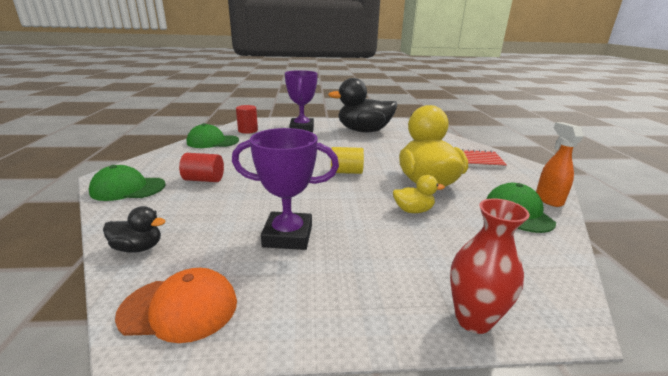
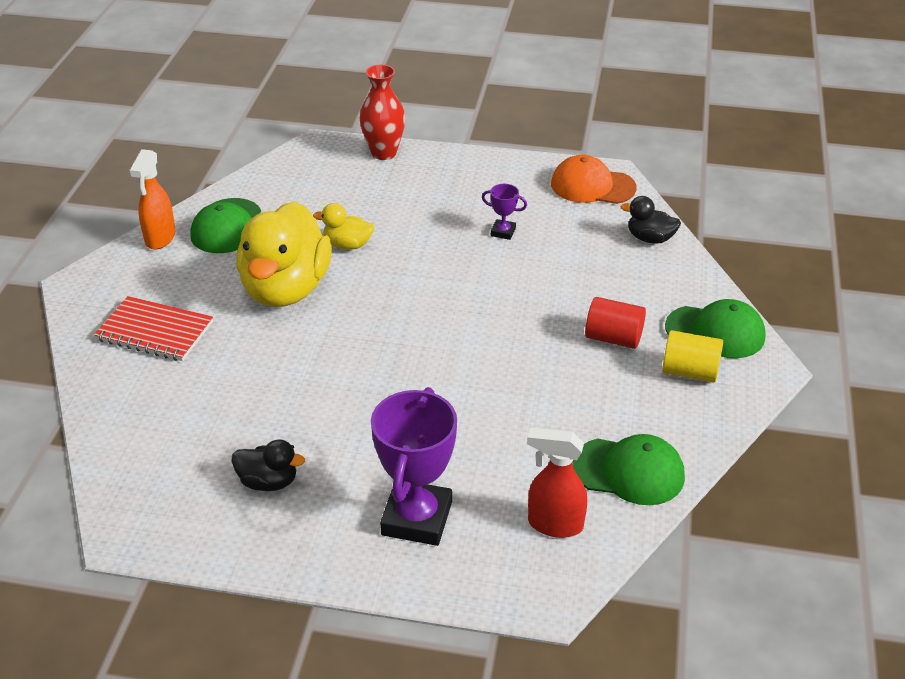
camera: 165 degrees left, 15 degrees up
(248, 130) = (554, 524): red cylinder -> red spray bottle
(288, 236) = (503, 232): purple trophy -> purple trophy, size x0.45
(346, 172) = (391, 328): yellow cylinder -> yellow cylinder (689, 372)
(364, 131) = (268, 482): black duck -> black duck, size x0.45

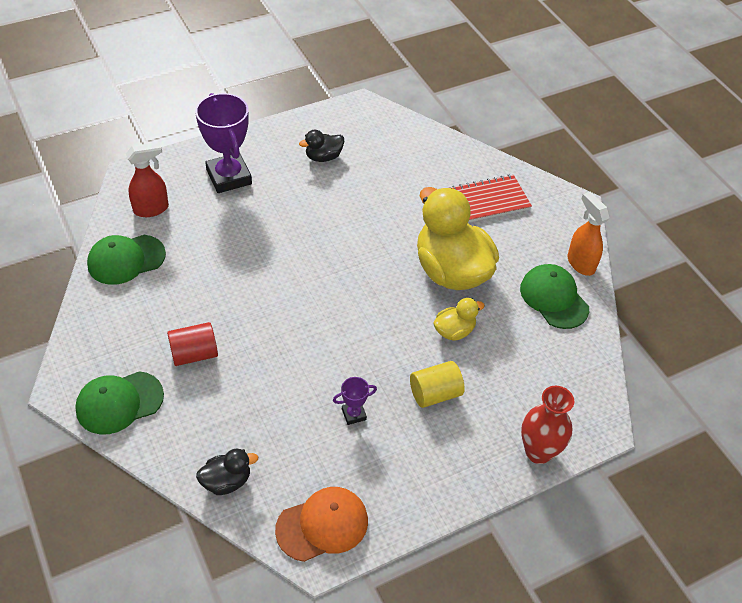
camera: 140 degrees right, 10 degrees up
(689, 372) = (122, 354): yellow cylinder -> yellow cylinder (435, 394)

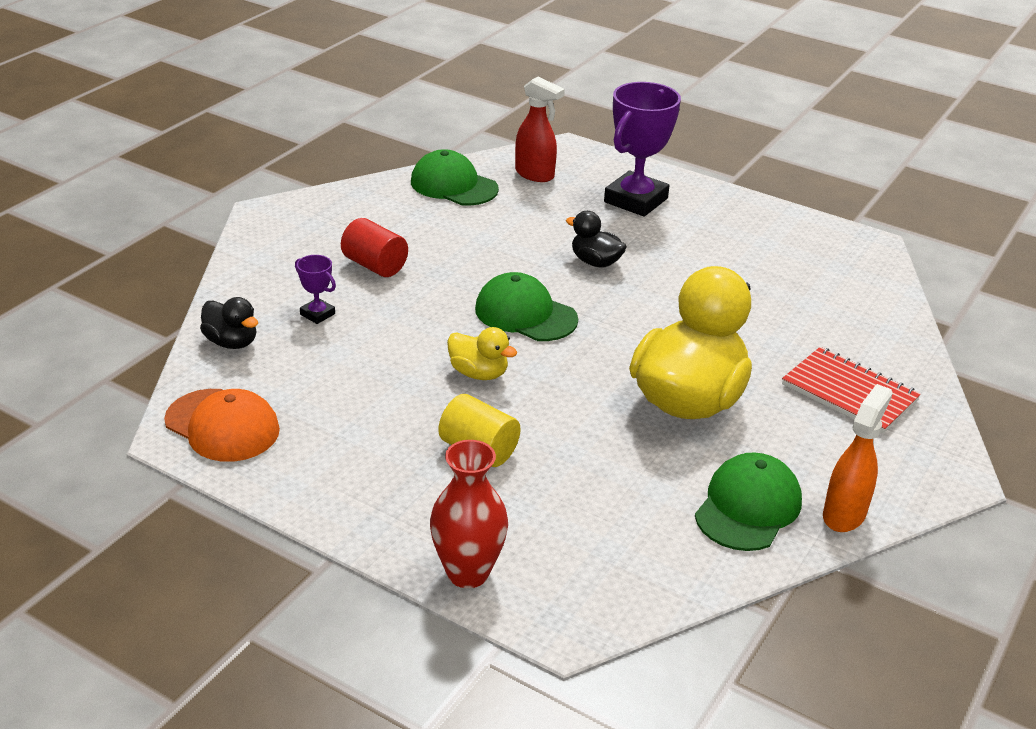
camera: 60 degrees right, 15 degrees down
(119, 402) = (276, 246): green cap -> green cap (525, 314)
(323, 157) = (747, 246): black duck -> black duck (595, 262)
(354, 414) = (391, 397): purple trophy -> purple trophy (317, 314)
(454, 331) = (593, 434): yellow duck -> yellow duck (479, 373)

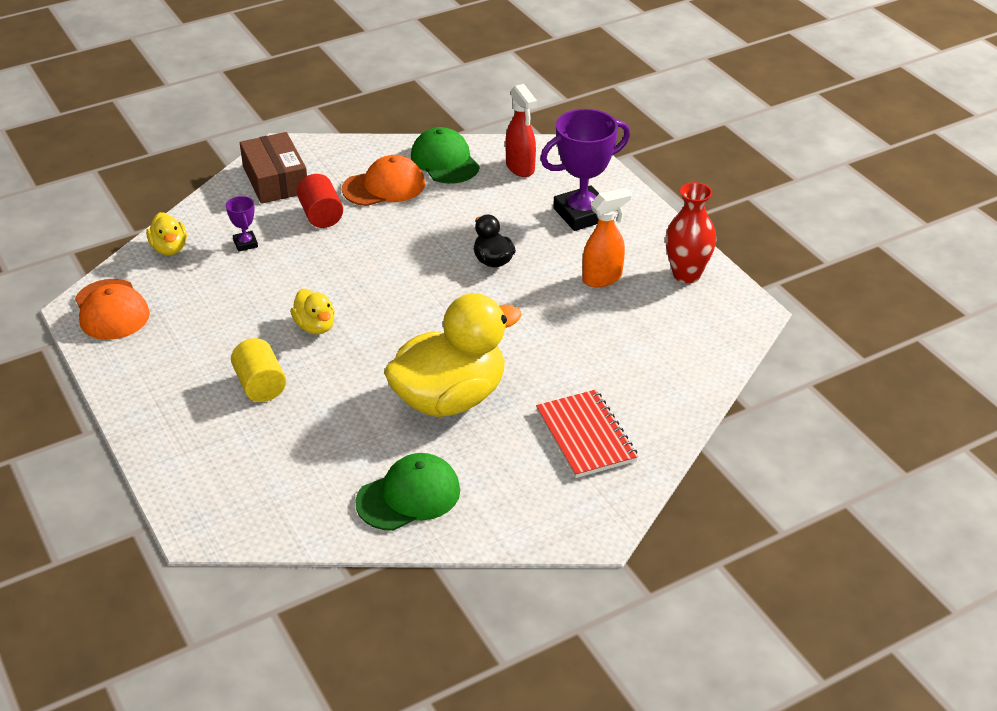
camera: 30 degrees right, 5 degrees up
(231, 342) = (169, 248): black duck -> yellow duck
(289, 244) = (275, 180): none -> brown box
(415, 223) = (384, 186): none -> orange cap
(468, 573) = (172, 470): red vase -> red vase (686, 274)
(525, 314) = (395, 289): green cap -> none
(844, 514) = (476, 528): orange spray bottle -> orange spray bottle (602, 278)

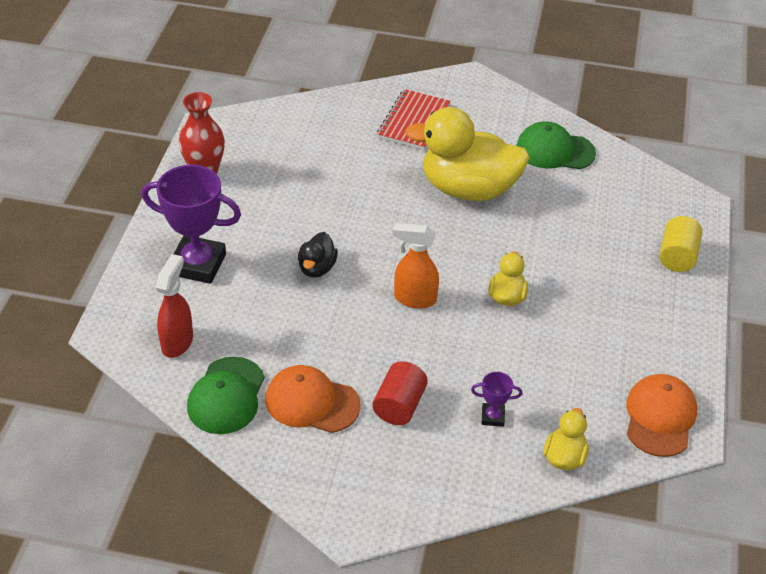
camera: 140 degrees left, 5 degrees up
(245, 244) = (492, 417): purple trophy -> purple trophy turned 75 degrees clockwise
(260, 385) = (587, 274): yellow cylinder -> yellow cylinder (677, 256)
(275, 180) = (398, 482): brown box -> none
(602, 278) = (261, 205): orange spray bottle -> orange spray bottle (414, 299)

